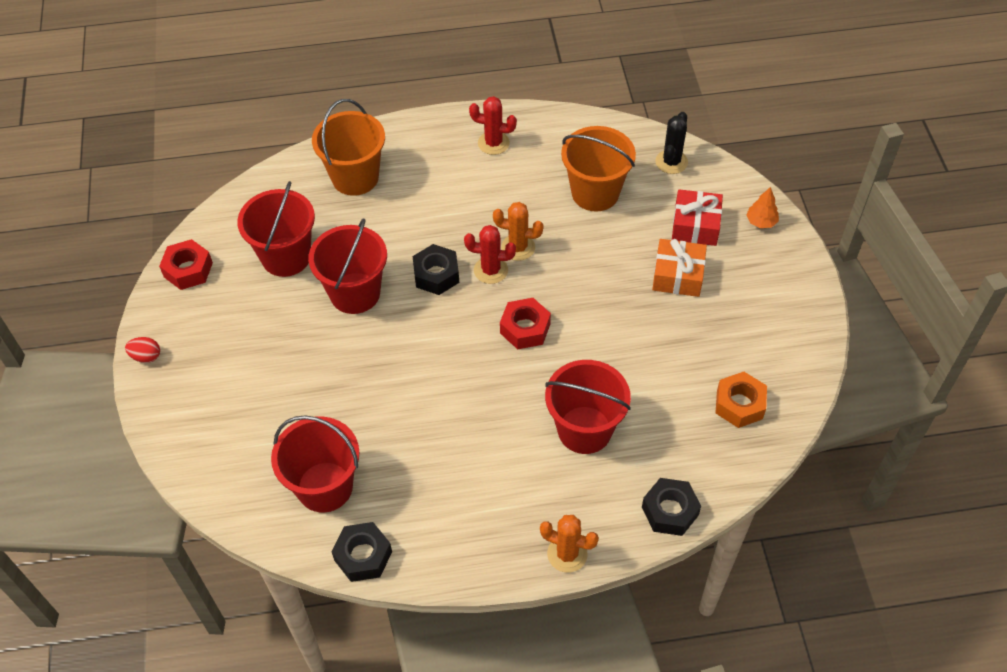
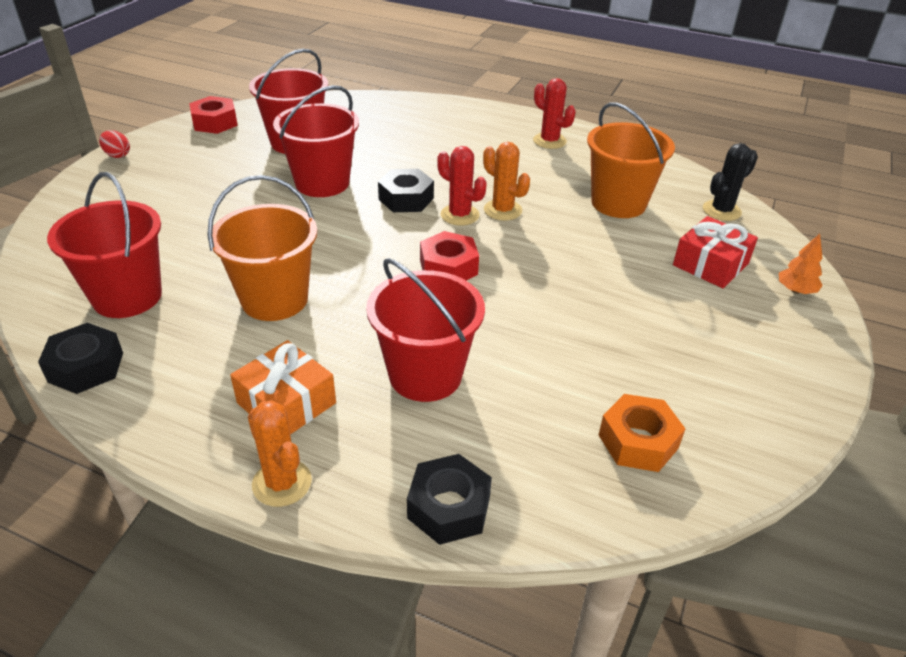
camera: 30 degrees right, 15 degrees down
(355, 177) = (407, 120): orange bucket -> orange bucket (274, 299)
(678, 275) = (656, 294): orange gift -> orange gift (286, 403)

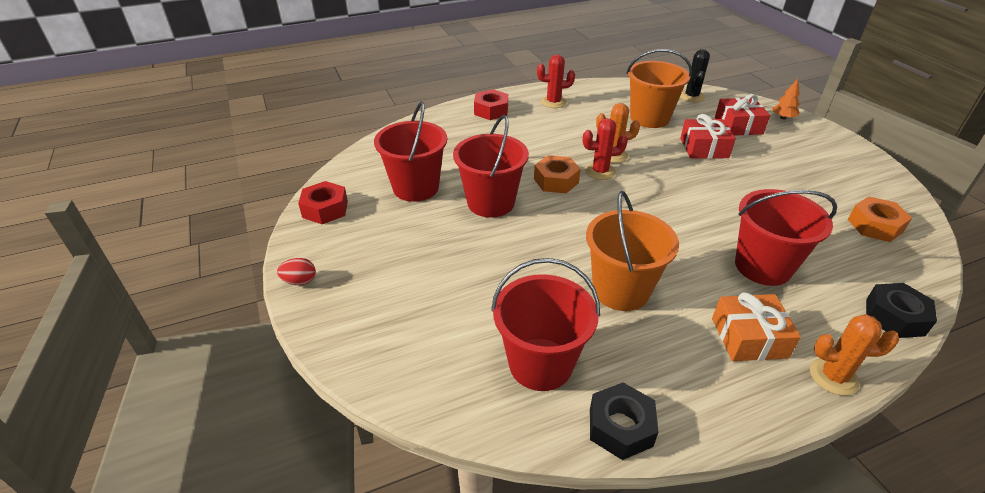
camera: 45 degrees left, 0 degrees up
(406, 199) = (556, 181): black nut -> orange nut
(448, 267) = (655, 204): red nut -> red nut (491, 111)
(613, 258) = (704, 148): none -> red gift

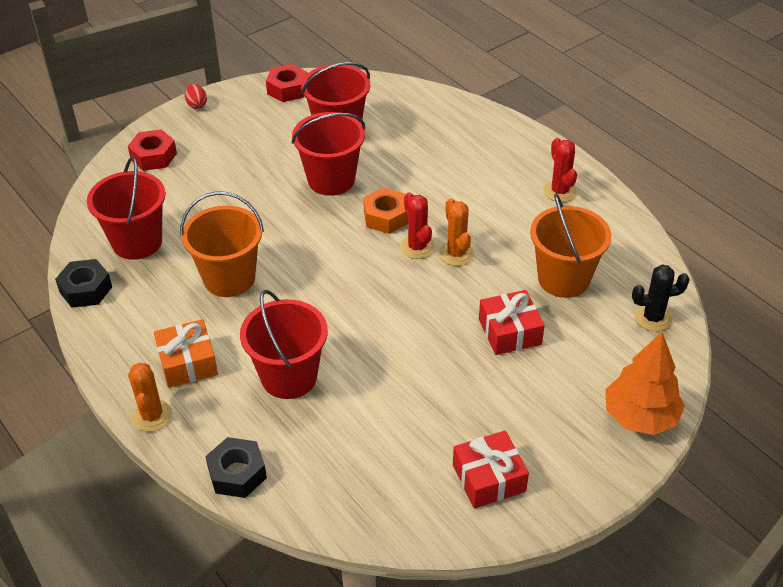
camera: 75 degrees right, 5 degrees up
(491, 111) = (511, 146): red nut -> red nut (153, 156)
(738, 126) = (588, 366): red gift -> red gift (489, 478)
(783, 118) = (640, 417): orange tree -> orange tree, size x2.02
(874, 226) = (394, 483): orange nut -> none

